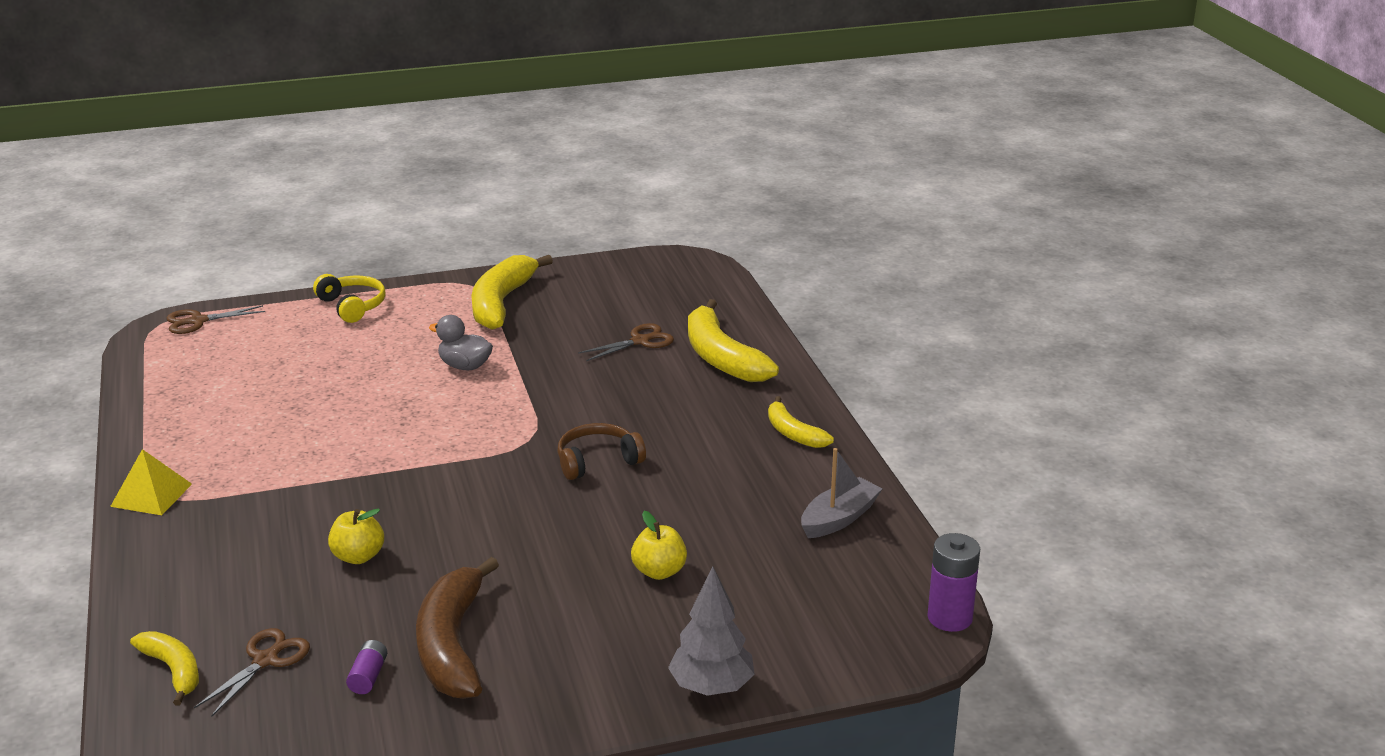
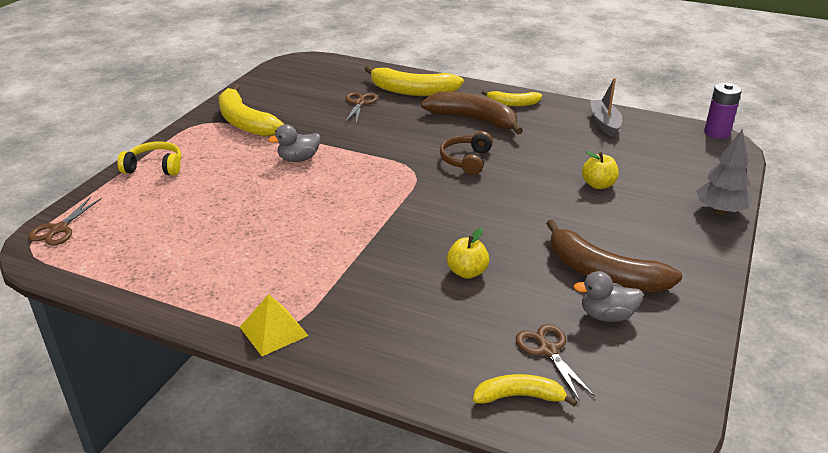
camera: 50 degrees left, 5 degrees up
(368, 676) = (606, 315): purple battery -> grey duck
(707, 425) = (474, 120): none -> brown banana

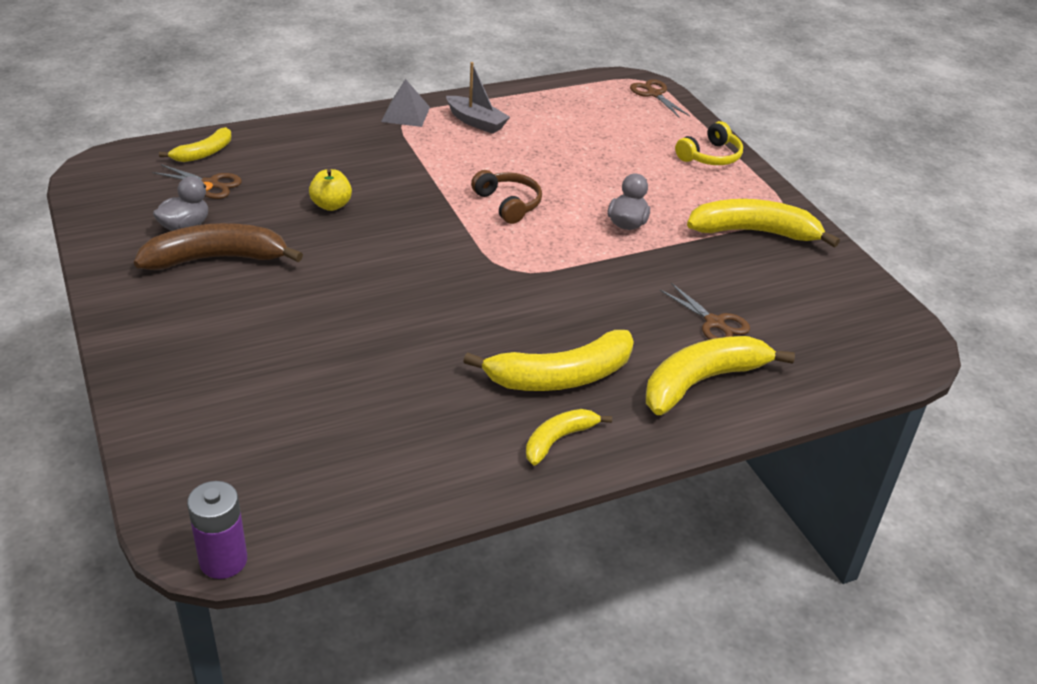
camera: 130 degrees right, 5 degrees up
(273, 331) = (405, 114): yellow pyramid -> grey pyramid
(466, 160) = (481, 310): brown headphones -> brown headphones (508, 204)
(474, 120) = (560, 377): brown banana -> yellow banana
(598, 185) = (309, 357): yellow apple -> none
(604, 123) = (399, 476): grey boat -> grey boat (476, 122)
(720, 211) = (142, 395): grey tree -> none

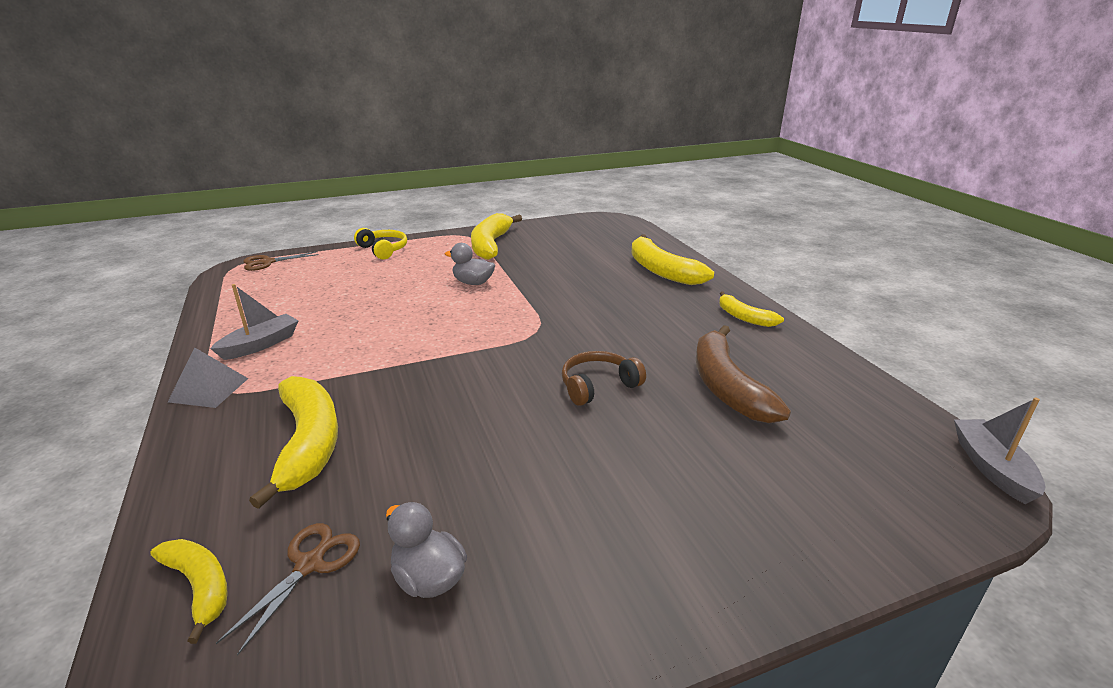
camera: 85 degrees left, 10 degrees down
(217, 259) = (515, 531): brown banana -> brown banana (726, 386)
(223, 560) = (991, 467): purple battery -> grey boat
(331, 205) = (404, 437): yellow apple -> none
(508, 204) = (431, 330): brown headphones -> brown headphones (598, 386)
(560, 377) = (674, 314): yellow banana -> yellow banana (308, 443)
(715, 323) = (598, 263): brown scissors -> none

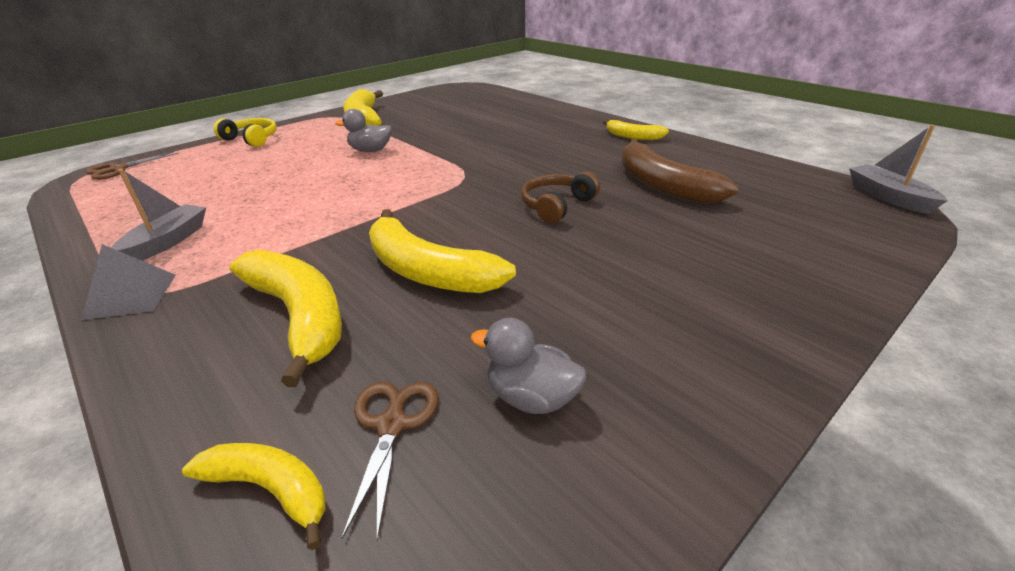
camera: 20 degrees left, 5 degrees up
(661, 270) = (537, 116): yellow banana -> yellow banana (427, 271)

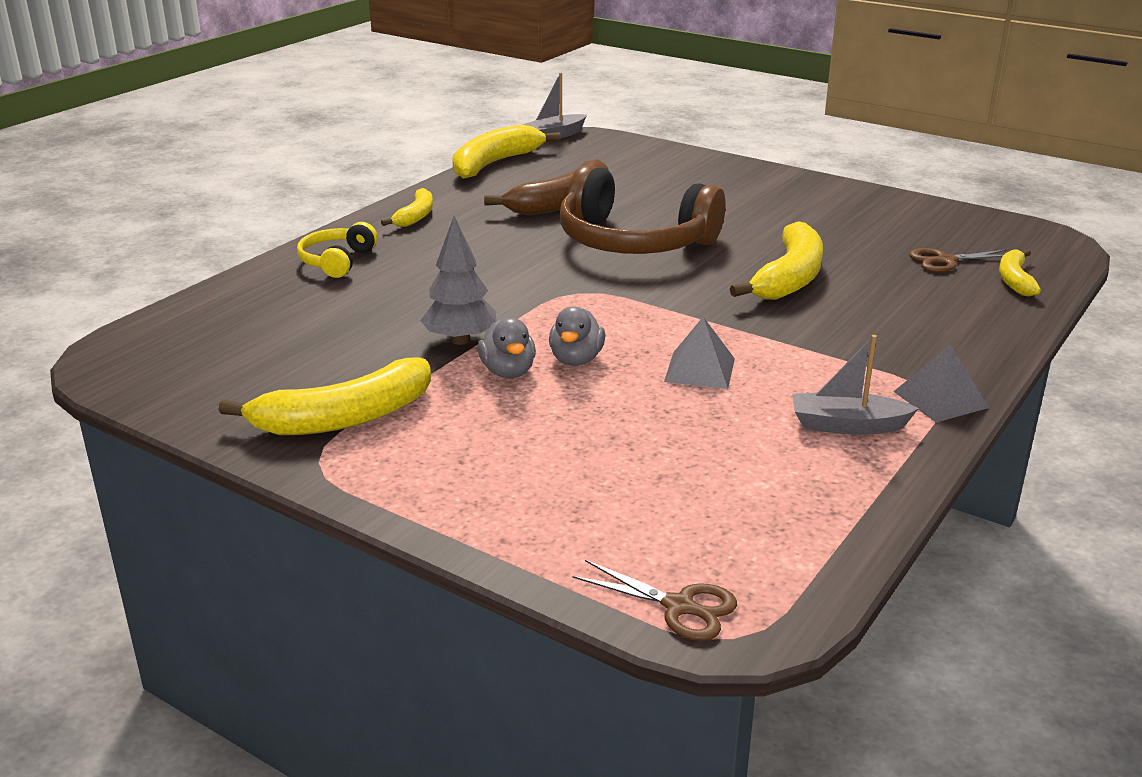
camera: 105 degrees left, 5 degrees down
(251, 139) = (478, 510): yellow headphones -> yellow headphones (337, 261)
(299, 316) = (889, 313): yellow banana -> yellow banana (495, 163)
(307, 202) = (700, 370): none -> grey pyramid
(421, 142) = (460, 340): none -> grey tree
(531, 397) = (888, 230): grey duck -> grey duck (576, 360)
(557, 206) = (633, 241): brown headphones -> brown headphones, size x2.03

